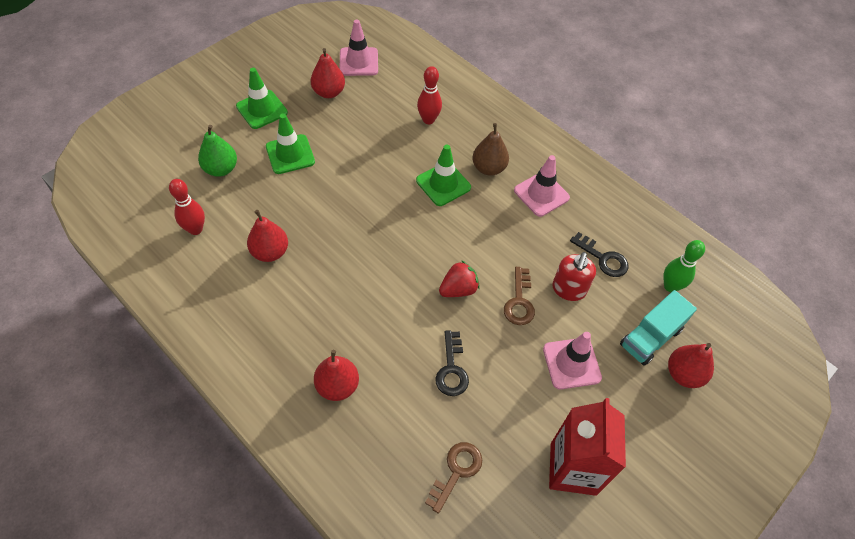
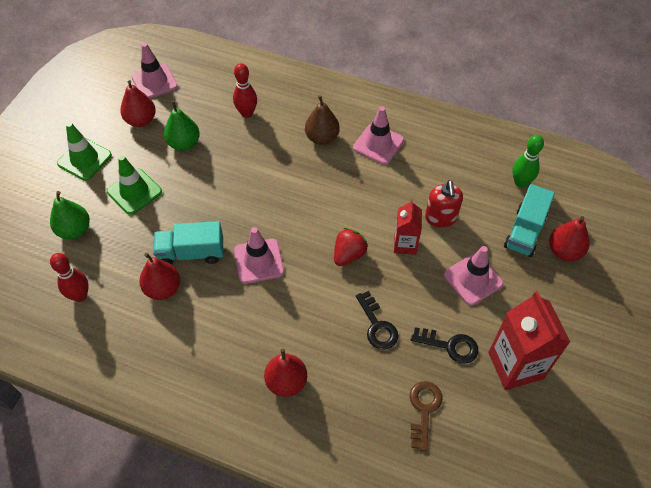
camera: 20 degrees left, 0 degrees up
(312, 229) = (191, 253): none -> turquoise truck
(356, 127) = (184, 143): none -> green pear
(369, 261) = (259, 261): none -> pink traffic cone
(443, 184) = (289, 167): green traffic cone -> none
(519, 301) = (405, 244): brown key -> red carton
(603, 258) = (456, 180): black key -> black key (450, 346)

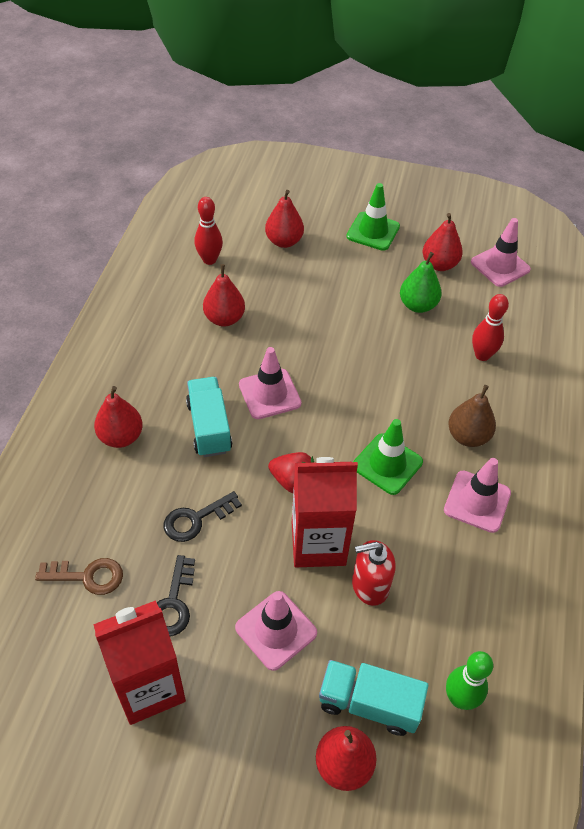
camera: 80 degrees right, 5 degrees down
(74, 230) = (284, 241): green pear -> red pear
(134, 191) = (341, 276): green traffic cone -> green traffic cone (387, 464)
(191, 253) = (271, 334): turquoise truck -> turquoise truck (209, 427)
(405, 244) = (318, 543): red carton -> red carton, size x1.73

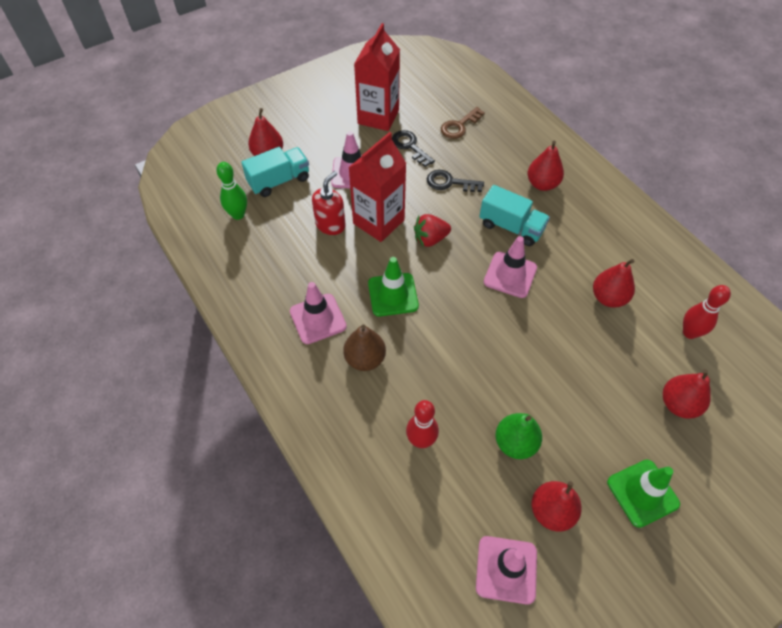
camera: 135 degrees right, 5 degrees up
(196, 519) = (450, 182): black key -> black key turned 90 degrees counterclockwise

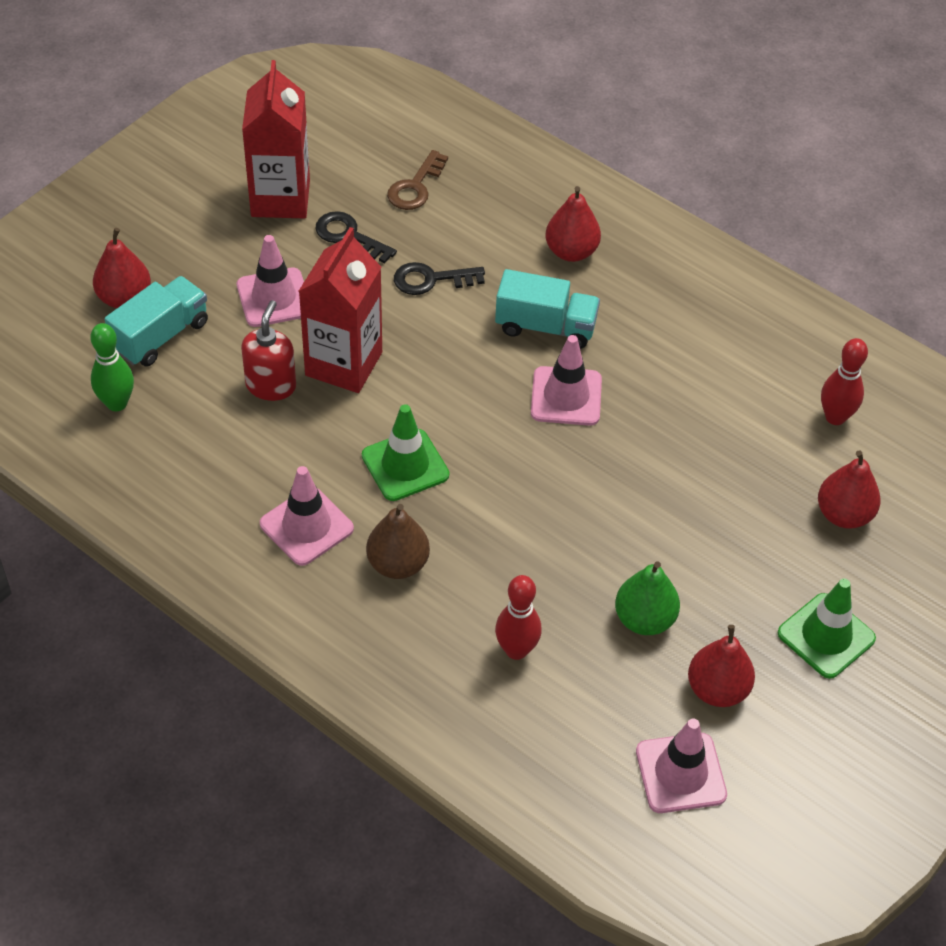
camera: 20 degrees left, 5 degrees down
(430, 239) = (432, 372): red strawberry -> none
(608, 298) = (713, 396): red pear -> none

